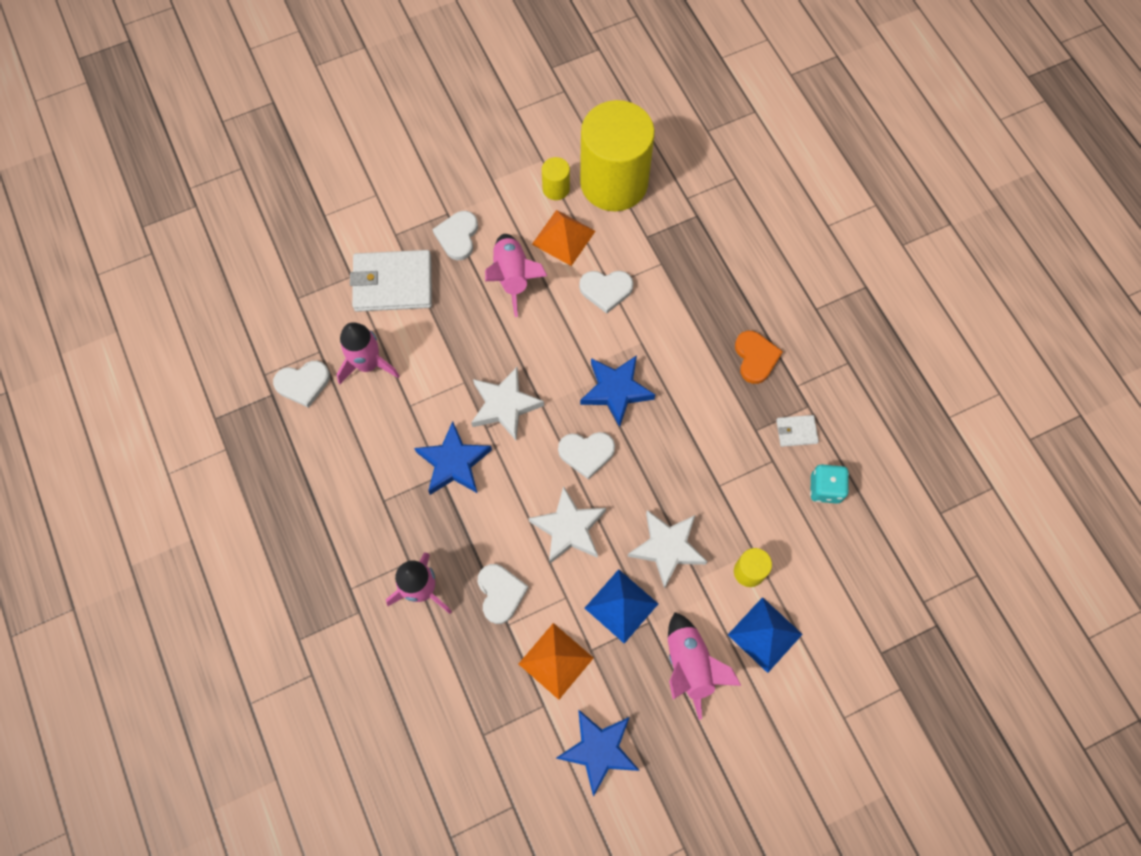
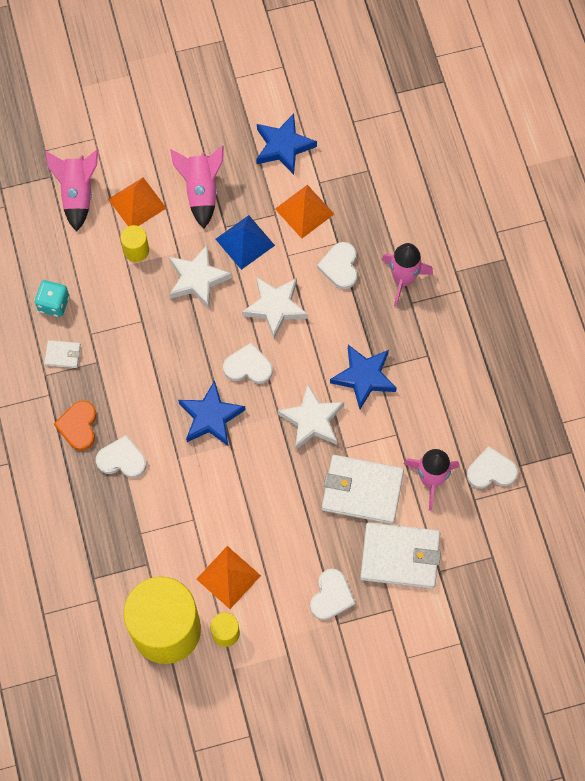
camera: 170 degrees left, 0 degrees up
(440, 341) = (362, 490): none -> white wallet
(512, 277) = (285, 543): pink rocket -> pink rocket (77, 194)
(606, 290) = (199, 515): white heart -> white heart (122, 459)
(765, 634) = (137, 203): blue pyramid -> orange pyramid

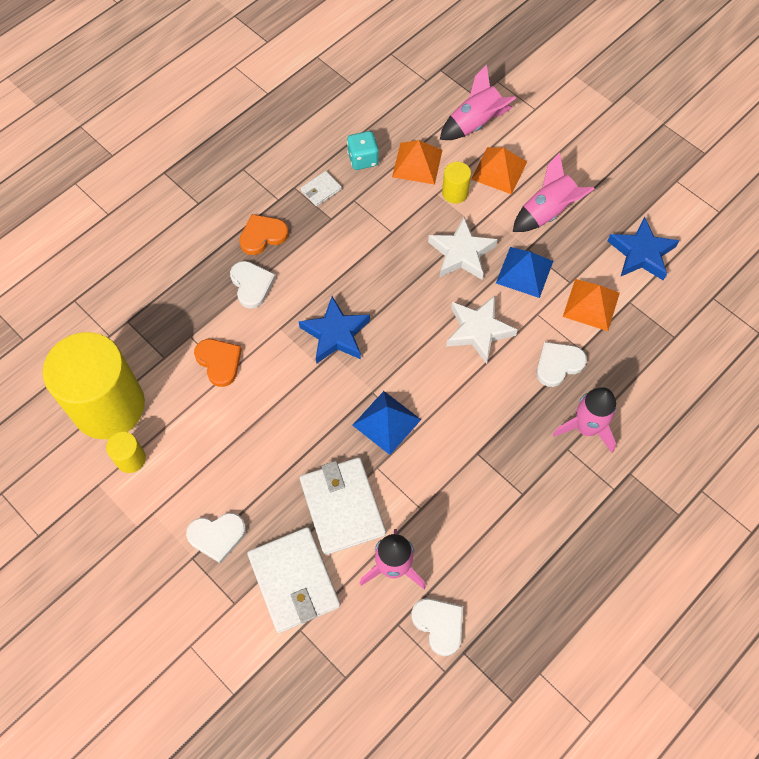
camera: 60 degrees right, 5 degrees down
(63, 355) = (321, 190): white wallet -> white wallet turned 75 degrees clockwise
(179, 521) = (219, 362): none -> orange heart
(228, 577) = (187, 432): orange pyramid -> orange pyramid (417, 163)
(248, 366) = (405, 339): white heart -> none
(312, 420) = (386, 422): white star -> blue pyramid
(364, 377) = (460, 446): blue star -> none

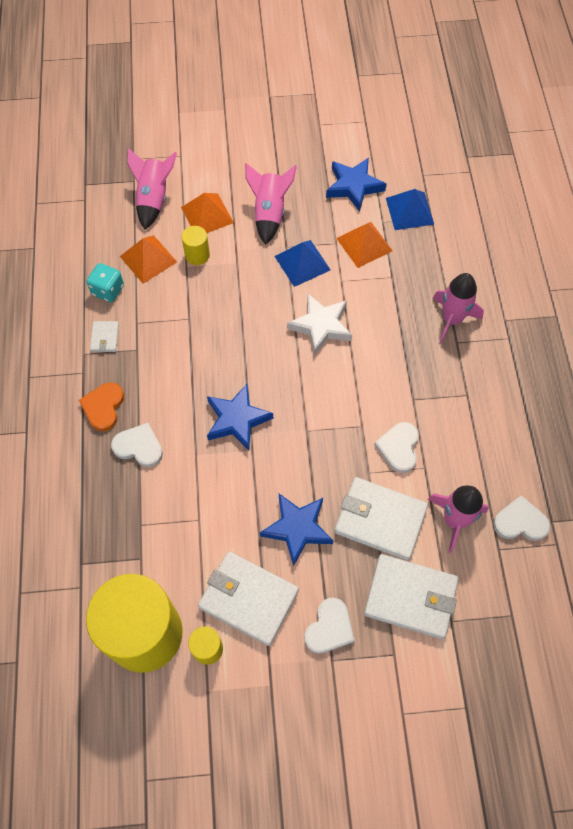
camera: 50 degrees left, 0 degrees up
(193, 457) = (248, 599): none -> white wallet
(219, 362) = (183, 519): orange heart -> none
(281, 449) = (297, 528): none -> blue star
(386, 422) = (339, 439): blue pyramid -> blue pyramid (409, 211)
(461, 253) = (250, 289): white star -> none
(558, 364) = (391, 298): white heart -> white heart (399, 448)

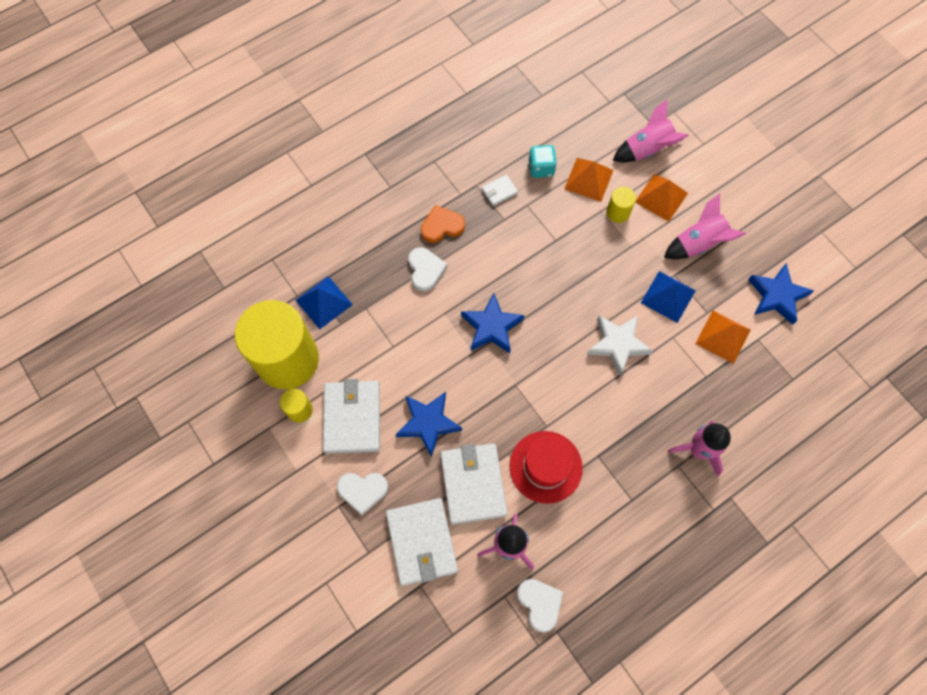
camera: 60 degrees right, 5 degrees up
(399, 448) = (545, 467): white heart -> red hat
(409, 211) = (786, 356): blue pyramid -> blue pyramid (324, 302)

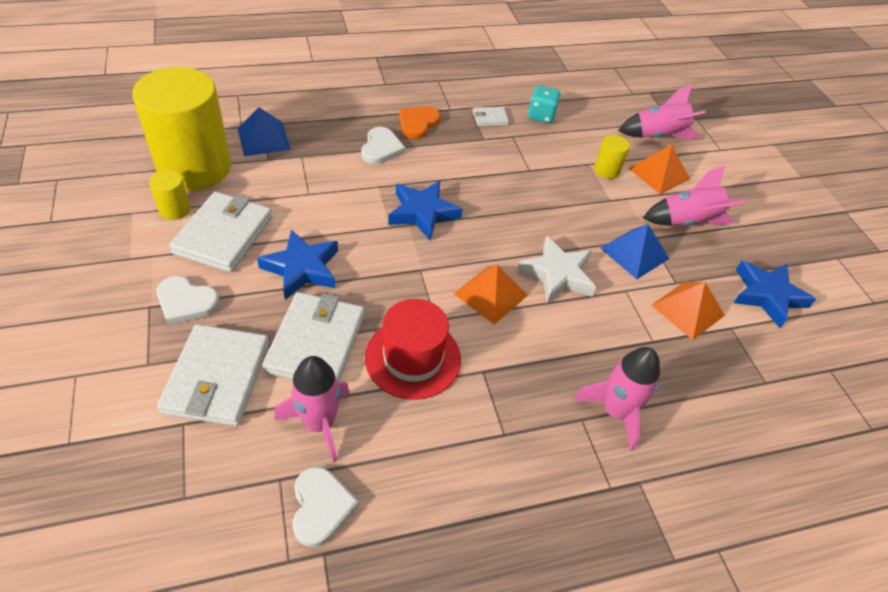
camera: 15 degrees right, 20 degrees down
(442, 226) = (418, 124): orange heart -> orange heart turned 60 degrees counterclockwise
(588, 179) = (586, 137): orange pyramid -> orange pyramid (490, 294)

